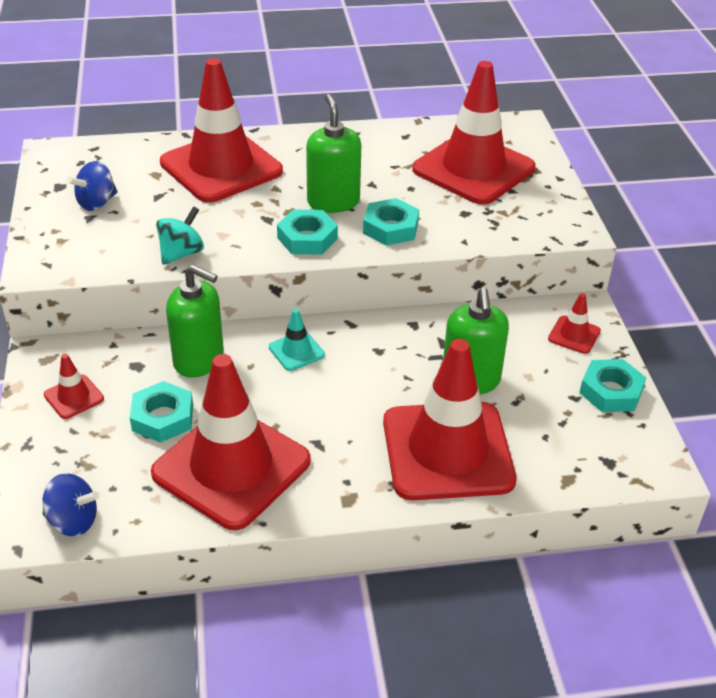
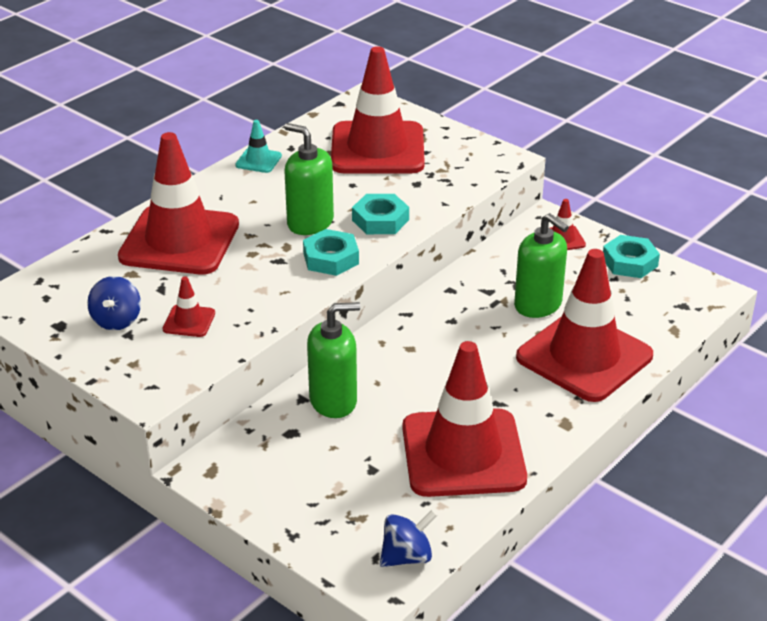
camera: 40 degrees left, 5 degrees down
(74, 397) = (277, 482): red traffic cone -> red traffic cone (189, 321)
(163, 417) = (366, 453): turquoise nut -> none
(181, 253) = (251, 319): turquoise spinning top -> none
(296, 351) = (395, 353): turquoise traffic cone -> turquoise traffic cone (258, 160)

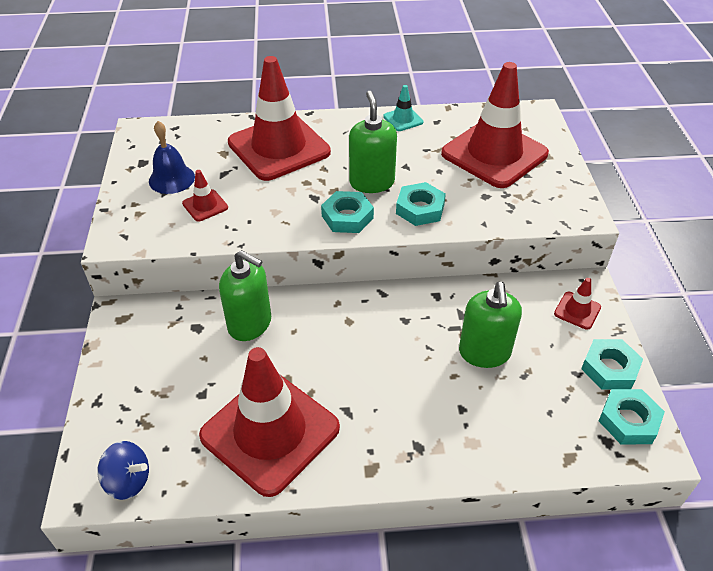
camera: 45 degrees right, 10 degrees up
(117, 320) = (171, 179): blue spinning top -> blue bell
(584, 357) = (461, 423): red traffic cone -> none
(680, 285) = (628, 421): none -> turquoise nut

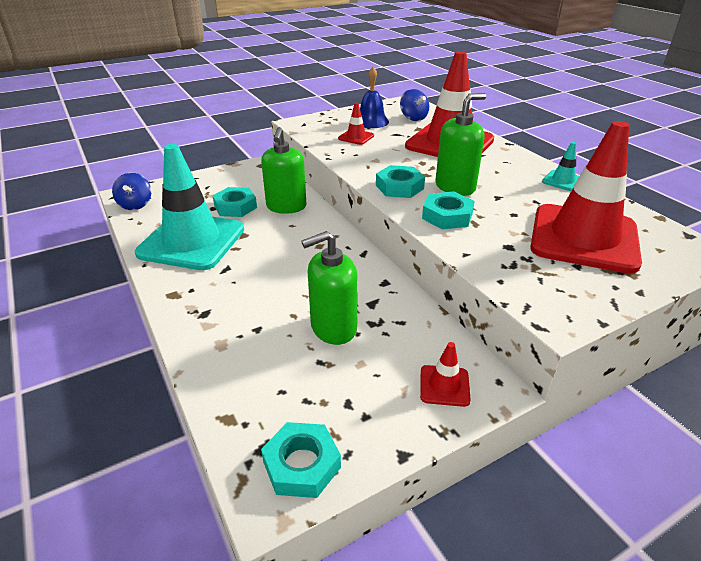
camera: 65 degrees right, 10 degrees down
(193, 145) = (413, 118): none -> blue spinning top
(270, 432) = (192, 241): red traffic cone -> turquoise traffic cone
(609, 368) = (373, 432): turquoise nut -> turquoise nut (235, 207)

